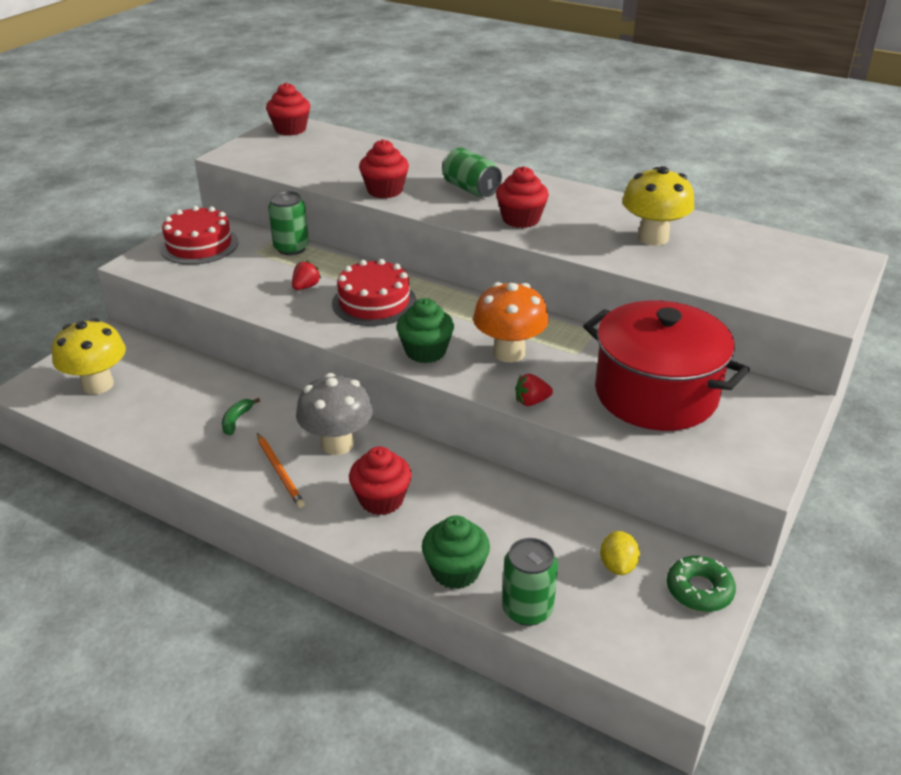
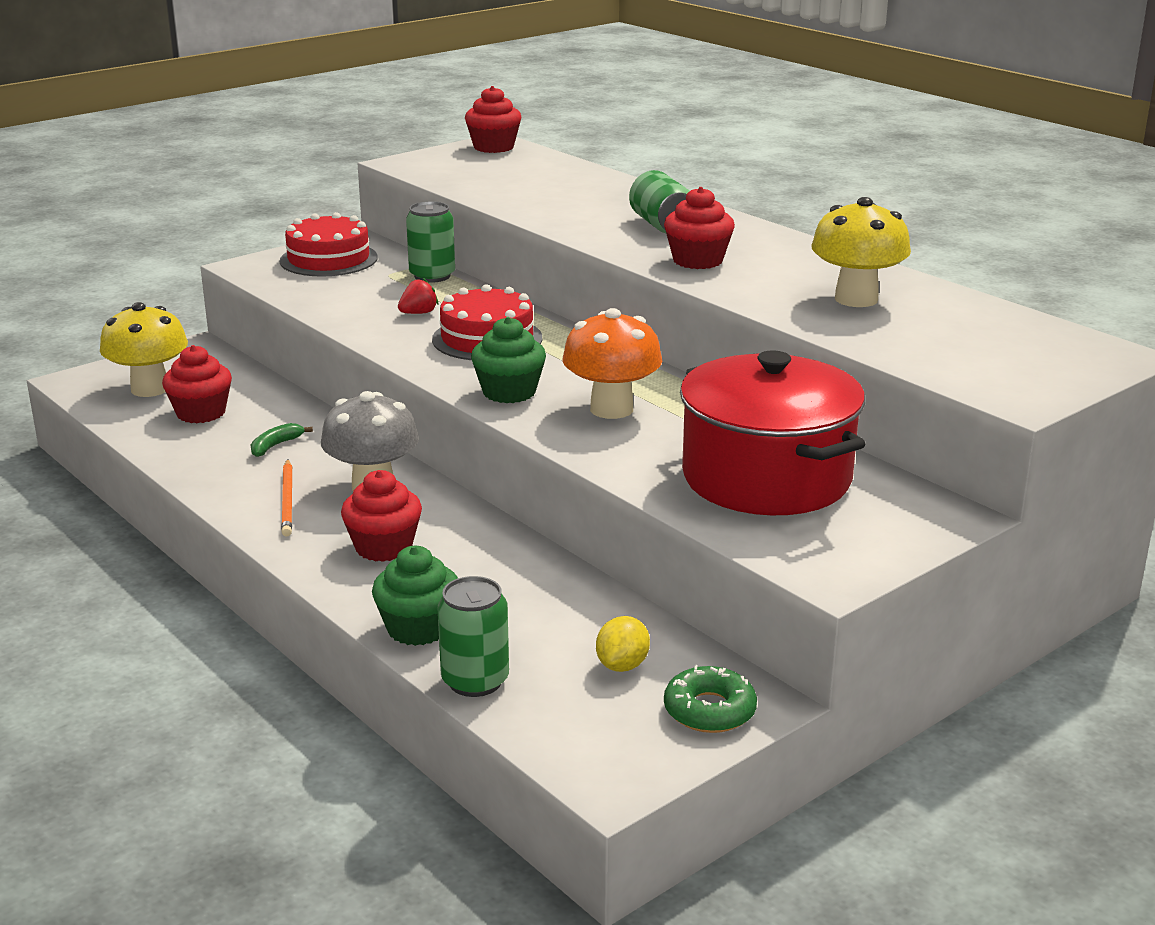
camera: 20 degrees right, 10 degrees down
(385, 190) = (553, 214): red cupcake -> red cupcake (201, 413)
(531, 401) = (598, 458): red strawberry -> none

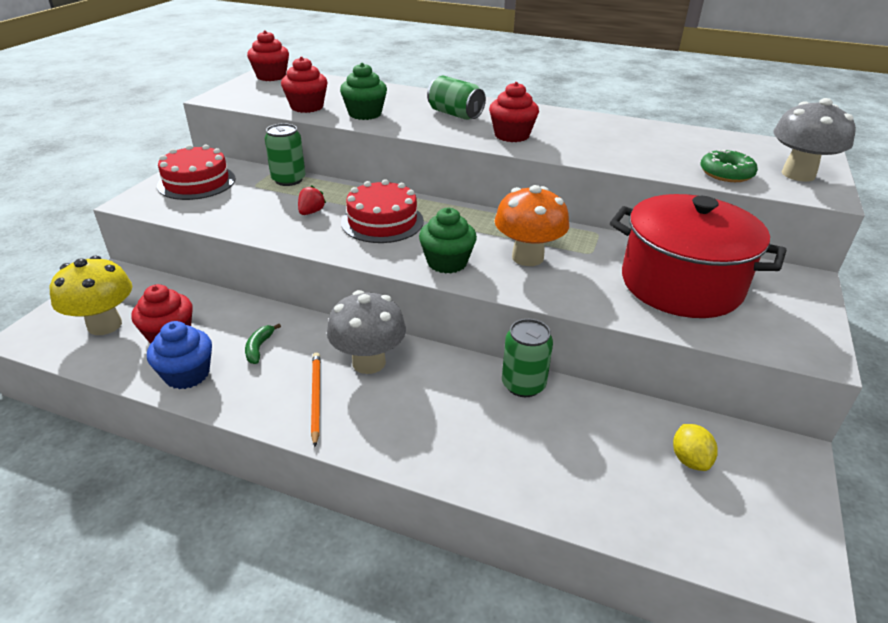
camera: 30 degrees left, 10 degrees up
(187, 449) = (187, 374): none -> blue cupcake
(287, 500) = (316, 397): orange pencil -> orange pencil turned 150 degrees counterclockwise
(384, 547) = (429, 416): red cupcake -> red cupcake (307, 107)
(418, 628) = (530, 486): green cupcake -> green cupcake (365, 114)
(475, 681) = (619, 521): green can -> green can (523, 384)
(709, 710) = (778, 476): green donut -> green donut (726, 173)
(856, 299) = (637, 144): yellow mushroom -> none
(1028, 374) = (798, 174): none -> grey mushroom

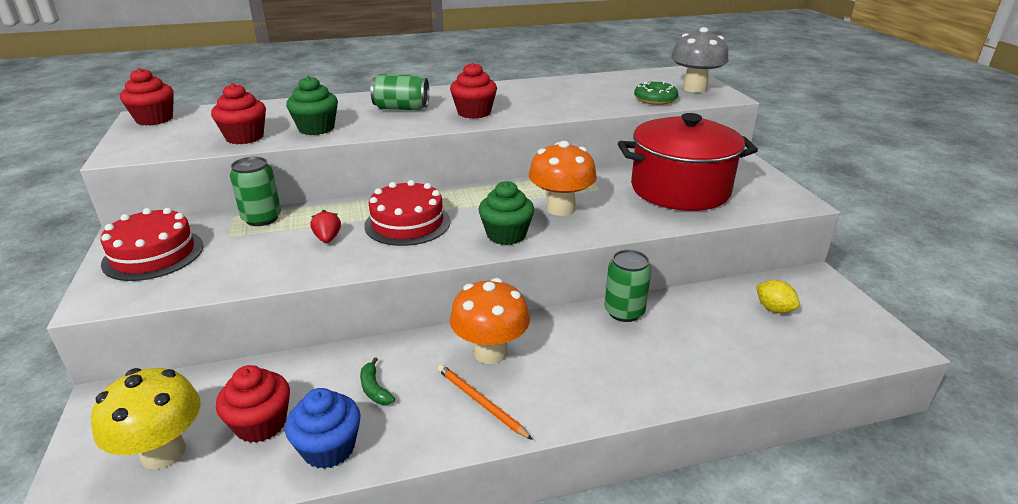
camera: 35 degrees left, 5 degrees down
(369, 362) = (490, 352): grey mushroom -> orange mushroom

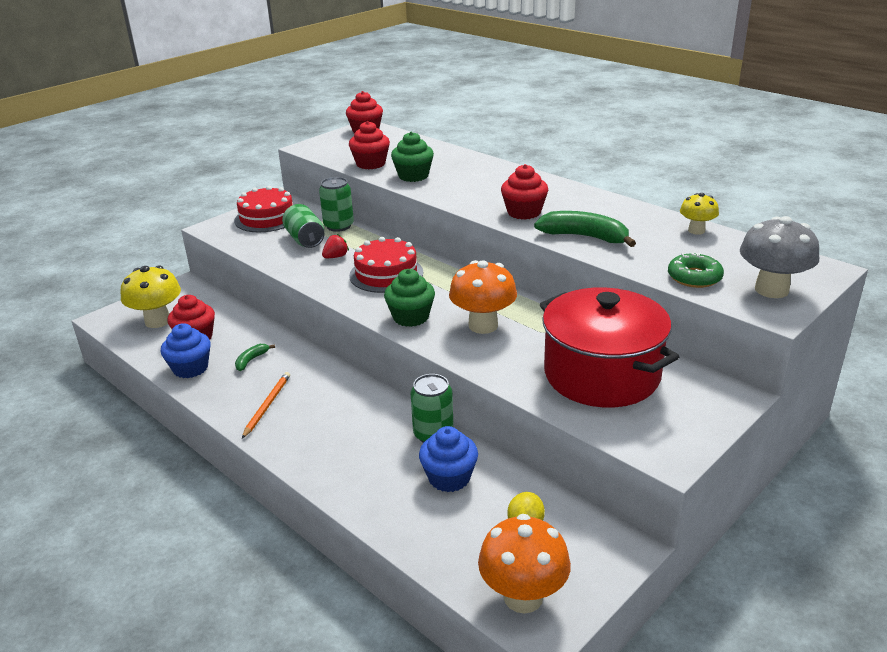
camera: 60 degrees right, 0 degrees up
(401, 108) = (492, 185): green can -> green can (305, 240)
(490, 352) = (324, 389): orange mushroom -> orange mushroom (523, 597)
(550, 108) = (584, 237): none -> green banana
(588, 80) = (696, 230): none -> yellow mushroom
(692, 324) = (449, 478): none -> blue cupcake

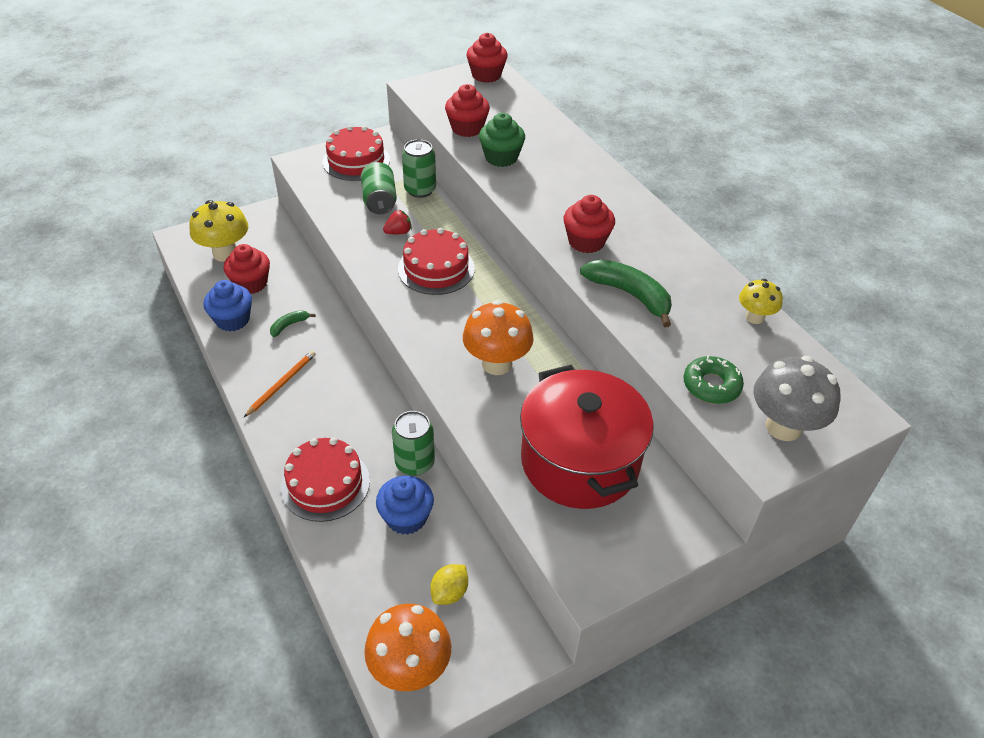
camera: 15 degrees right, 15 degrees up
(353, 471) = (325, 484): none -> red cake
(411, 317) = (433, 333): green cupcake -> none

